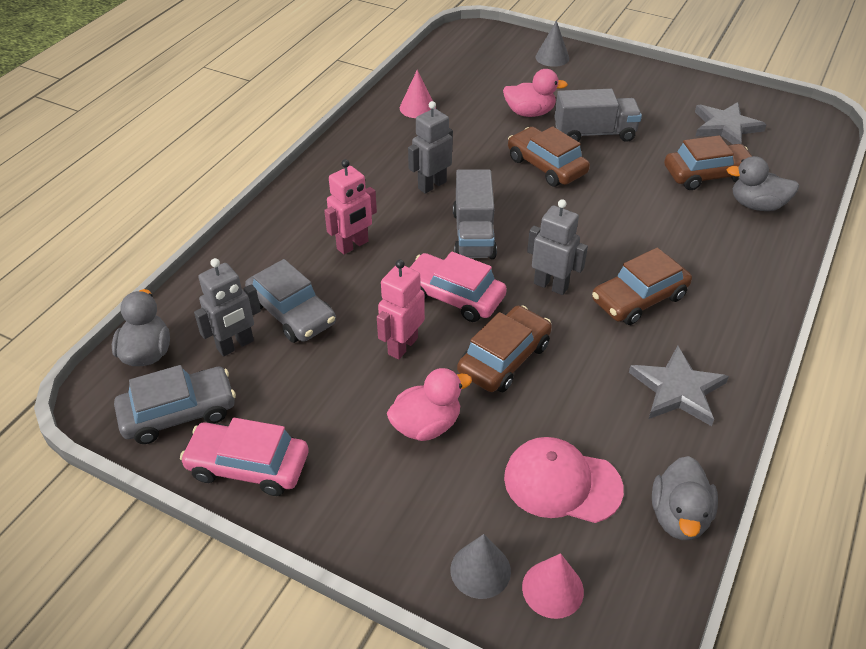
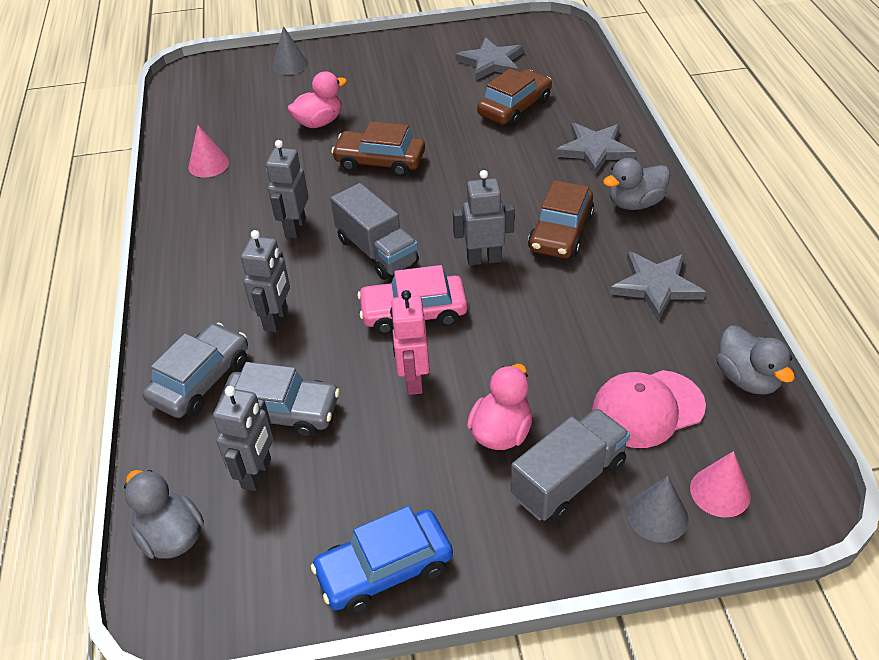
camera: 35 degrees left, 0 degrees up
(179, 413) = (266, 569): grey car -> grey car (200, 380)
(248, 466) = (384, 569): pink car -> blue car
(353, 245) = (276, 319): pink robot -> grey robot
(504, 358) = (507, 339): brown car -> none
(594, 133) = (392, 115): grey truck -> grey truck (568, 480)
(744, 245) = (594, 150): none -> grey star
(756, 205) = (573, 114): grey duck -> grey duck (635, 203)

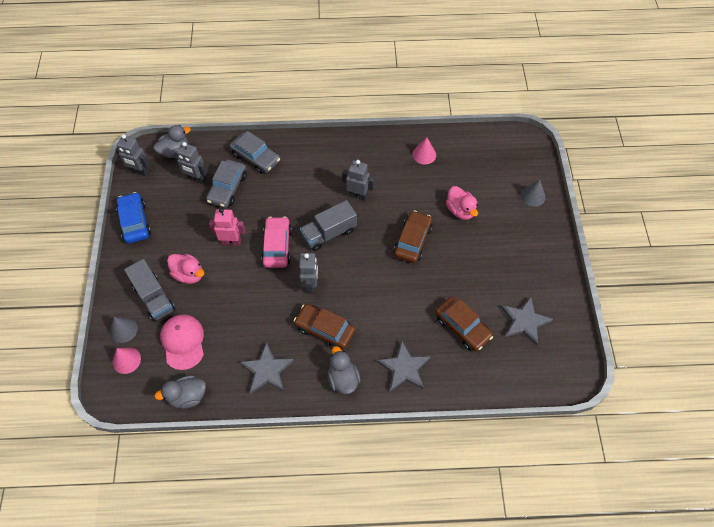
camera: 95 degrees right, 15 degrees up
(276, 319) = (288, 186): grey robot -> grey robot (140, 172)

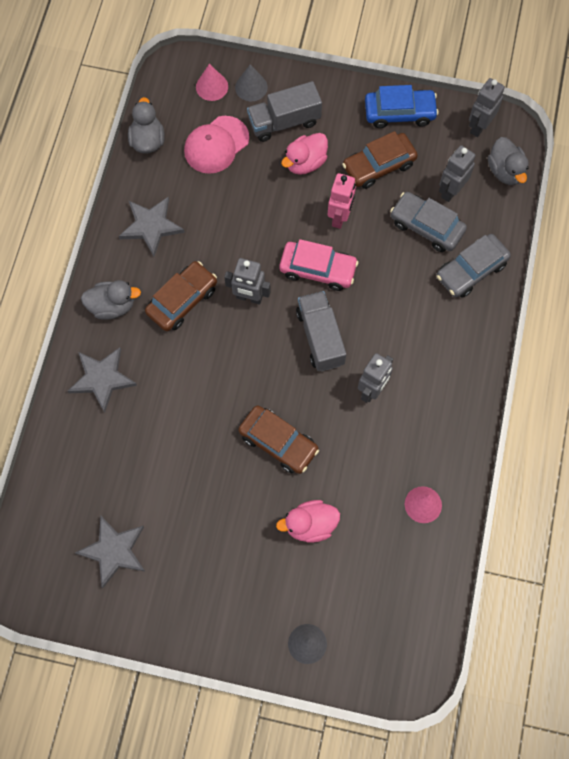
camera: 105 degrees right, 10 degrees up
(183, 342) = (216, 145): pink cap -> pink cap turned 135 degrees clockwise
(462, 327) = (132, 467): brown car -> brown car (379, 166)

